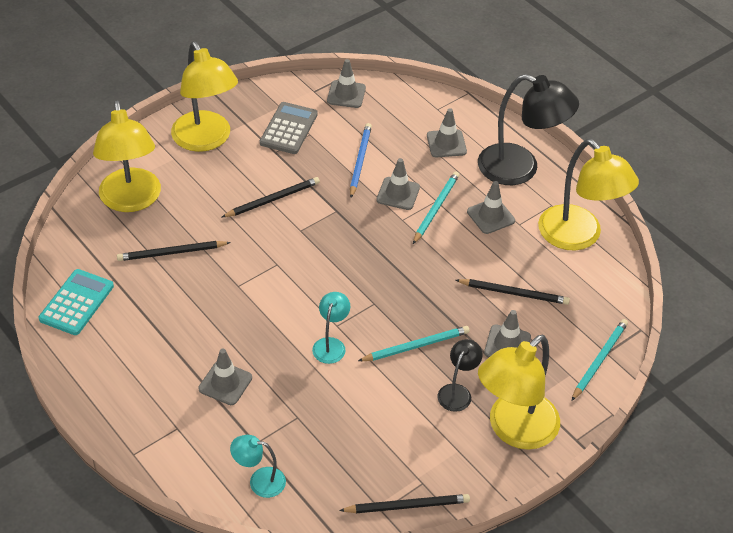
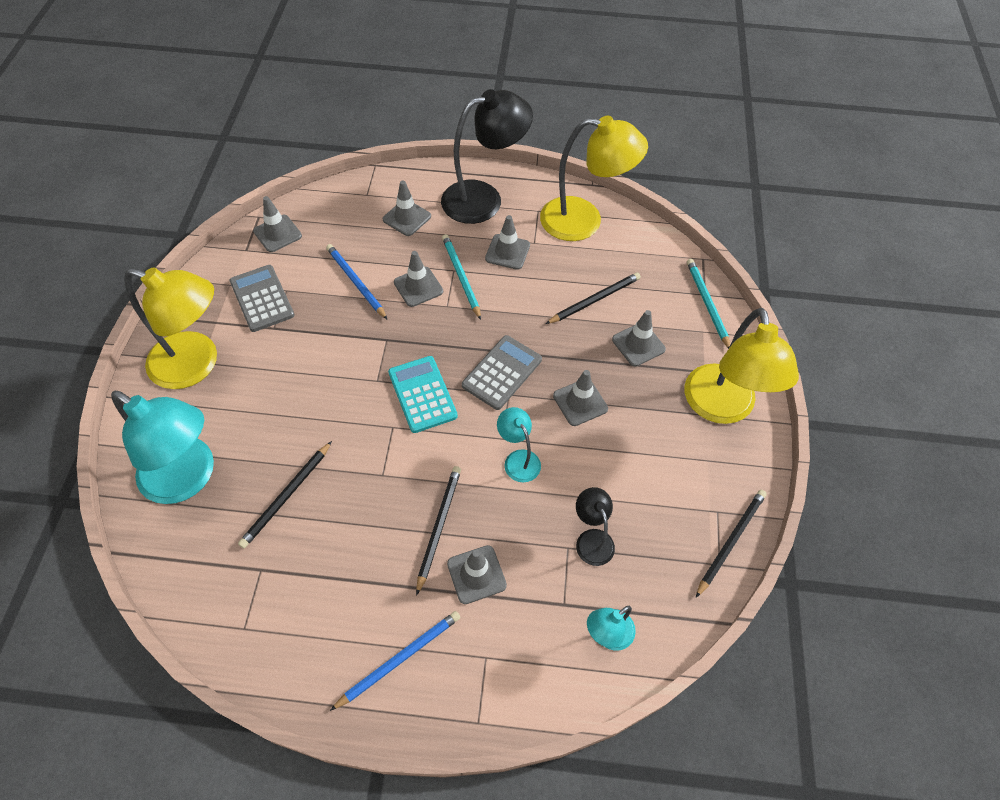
camera: 45 degrees left, 10 degrees up
(76, 303) = (250, 626): turquoise calculator -> turquoise calculator (422, 394)
(131, 200) = (188, 478): yellow lamp -> turquoise lamp
(131, 386) = (399, 659): none -> blue pencil
(273, 199) = (321, 372): black pencil -> black pencil (439, 527)
(386, 287) = (502, 372): none -> grey calculator
(416, 346) = (580, 402): turquoise pencil -> grey traffic cone
(457, 392) = (651, 413): black lamp -> black lamp (592, 539)

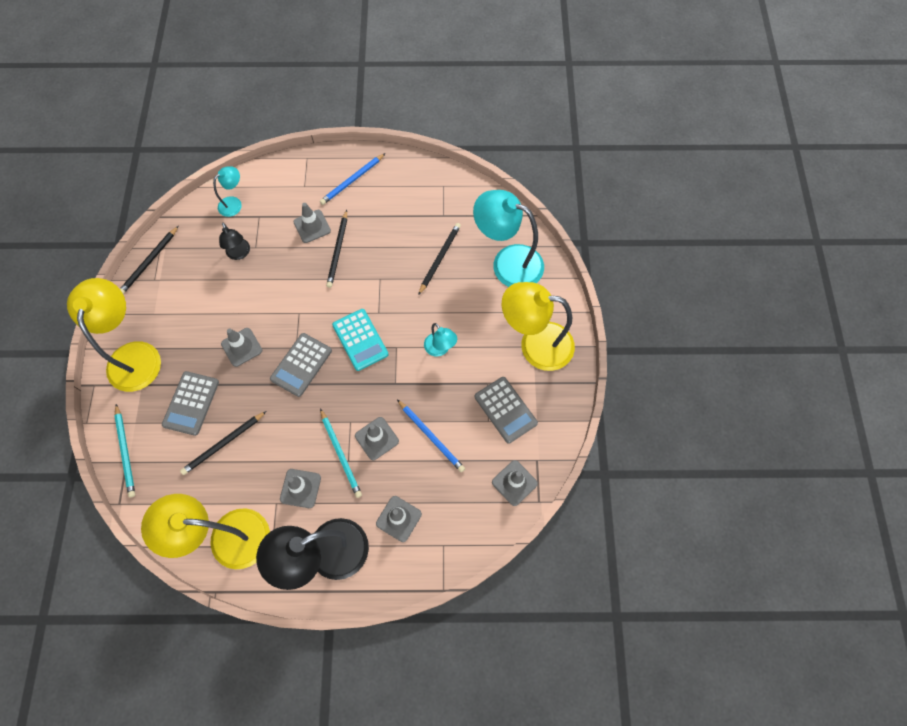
camera: 175 degrees right, 10 degrees up
(518, 459) = (287, 299): turquoise lamp -> turquoise lamp (440, 349)
(638, 344) = (191, 403): grey traffic cone -> grey calculator

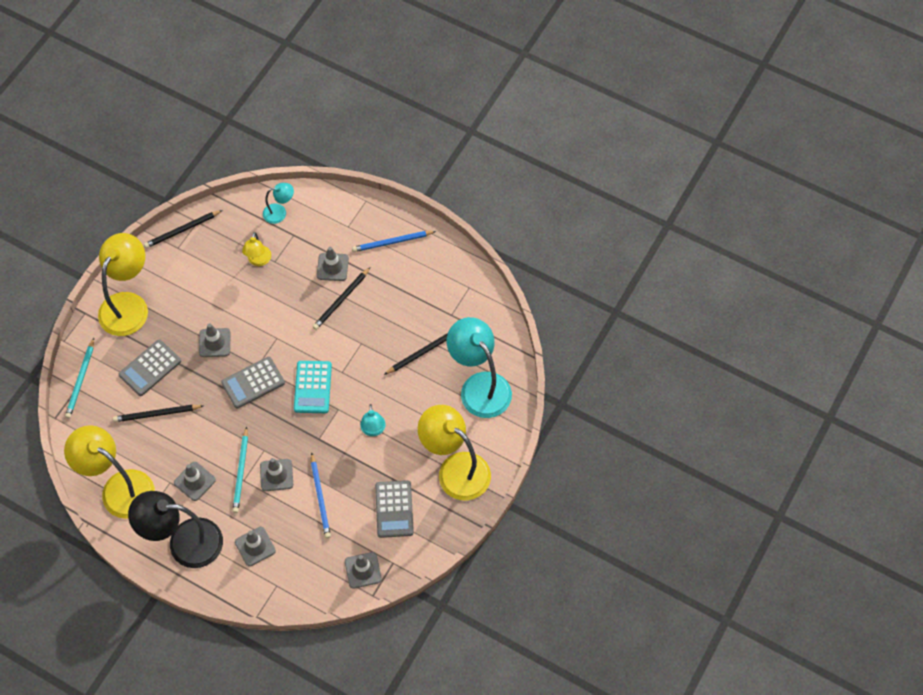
camera: 30 degrees right, 5 degrees down
(239, 254) = (258, 260): black lamp -> yellow lamp

